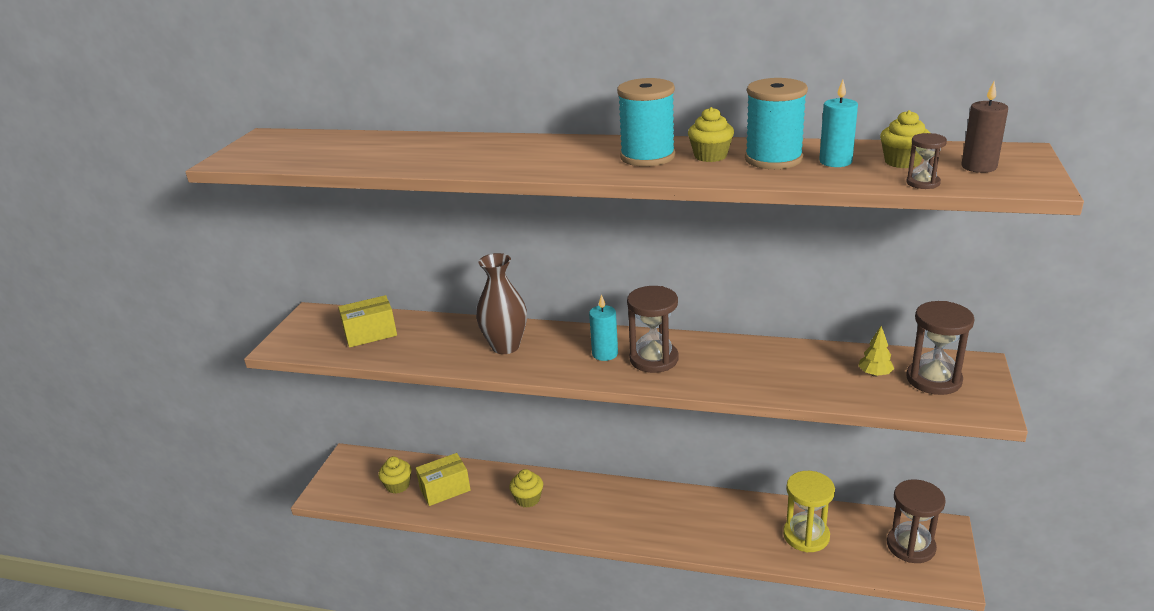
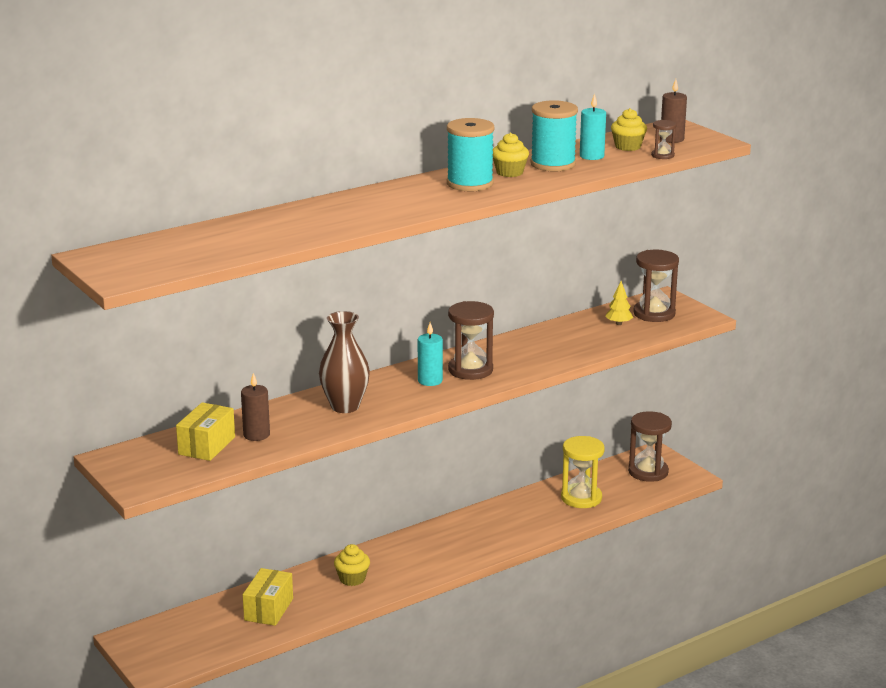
camera: 50 degrees left, 5 degrees down
(398, 485) = (219, 629): yellow cupcake -> none
(411, 341) = (256, 435): none -> brown candle

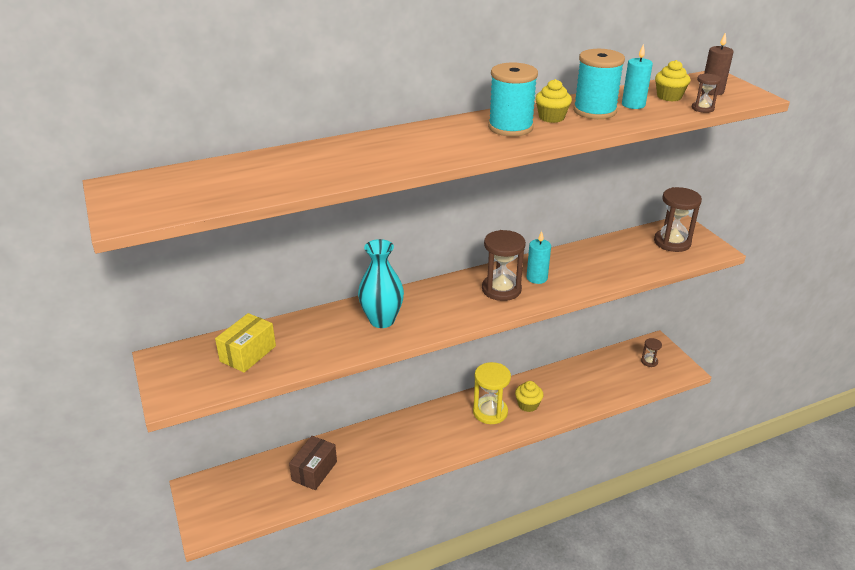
camera: 10 degrees right, 10 degrees up
(256, 435) = (295, 345): brown candle -> none
(269, 609) = (314, 471): yellow box -> brown box
(345, 406) = (382, 320): brown vase -> turquoise vase
(352, 579) = (389, 446): yellow cupcake -> yellow cupcake (528, 405)
(430, 381) = (463, 298): turquoise candle -> turquoise candle (537, 278)
(581, 498) = (591, 382): yellow hourglass -> yellow hourglass (490, 412)
(618, 323) = (639, 250): yellow tree -> none
(648, 472) = (649, 361): brown hourglass -> brown hourglass, size x0.51

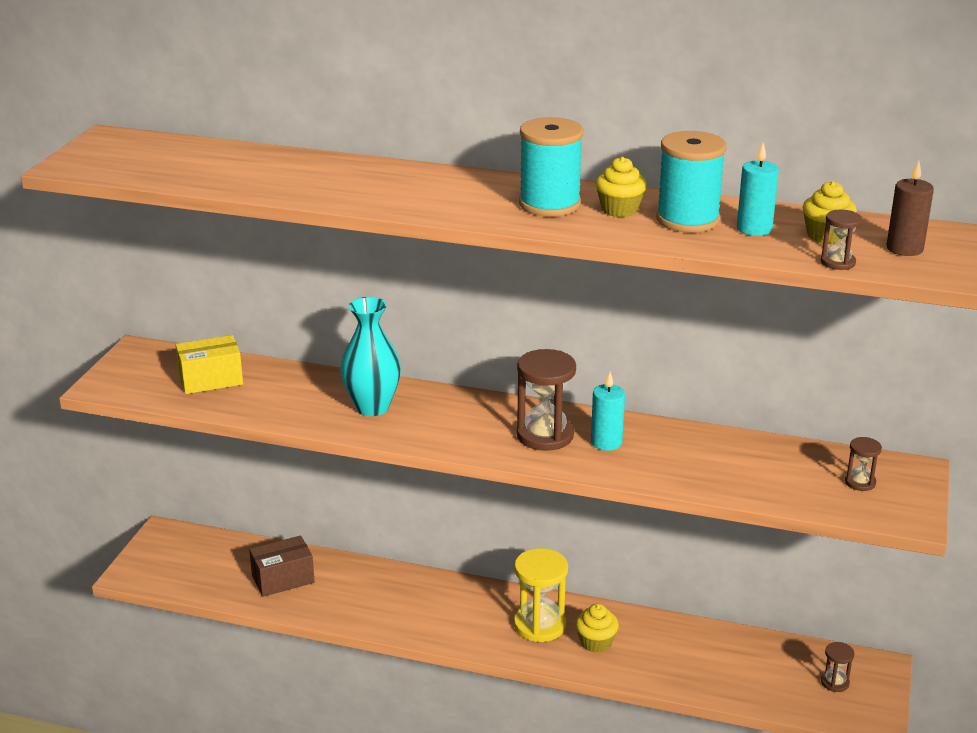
camera: 40 degrees right, 5 degrees down
(672, 242) = (860, 482): brown hourglass -> brown hourglass, size x0.51

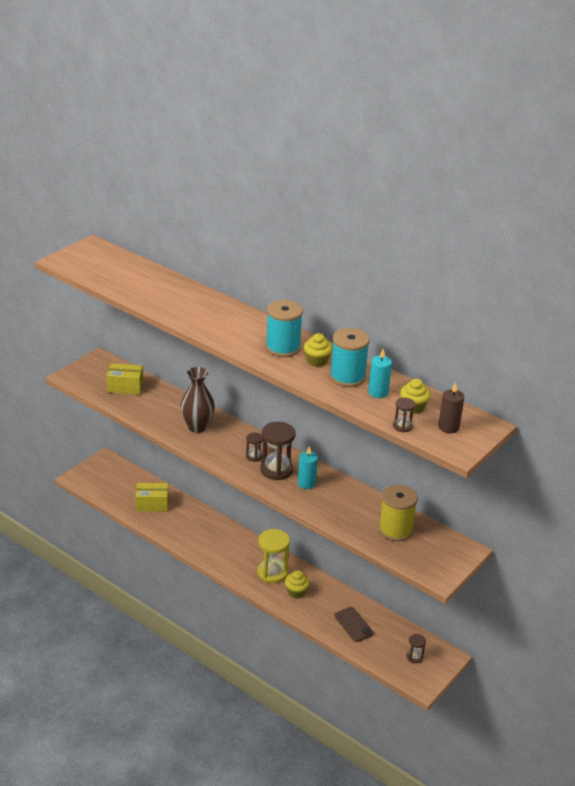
camera: 20 degrees right, 5 degrees up
(283, 579) = (152, 504): brown box -> yellow box
(372, 407) = (197, 427): turquoise vase -> brown vase
(713, 664) = (353, 624): none -> brown phone
(792, 471) = (395, 530): none -> yellow spool
(860, 482) = (428, 548): brown hourglass -> brown hourglass (254, 456)

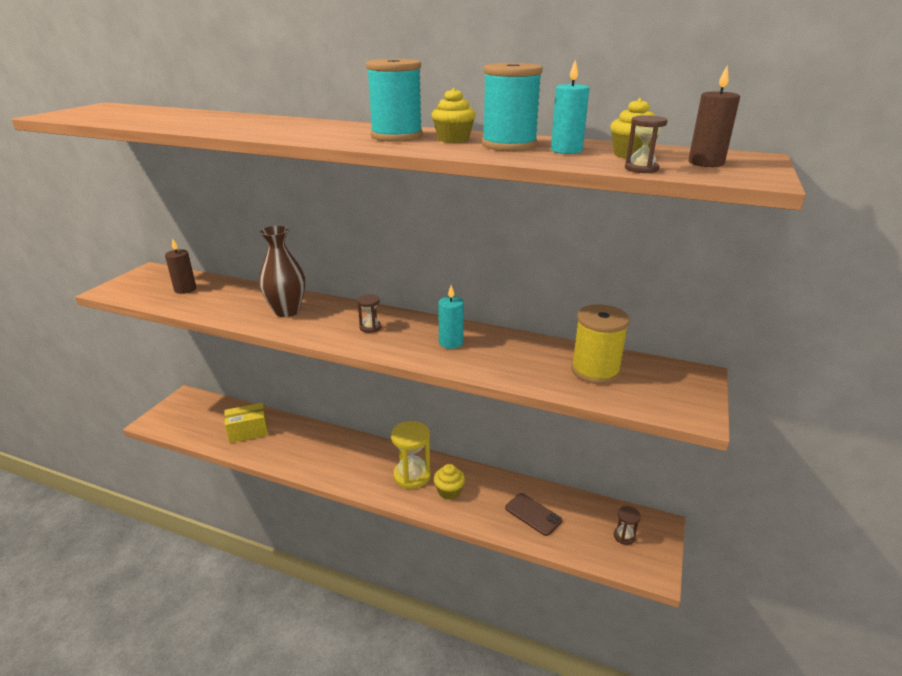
camera: 15 degrees left, 5 degrees down
(125, 387) = (185, 289): yellow box -> brown candle
(276, 470) = (405, 335): brown hourglass -> none

